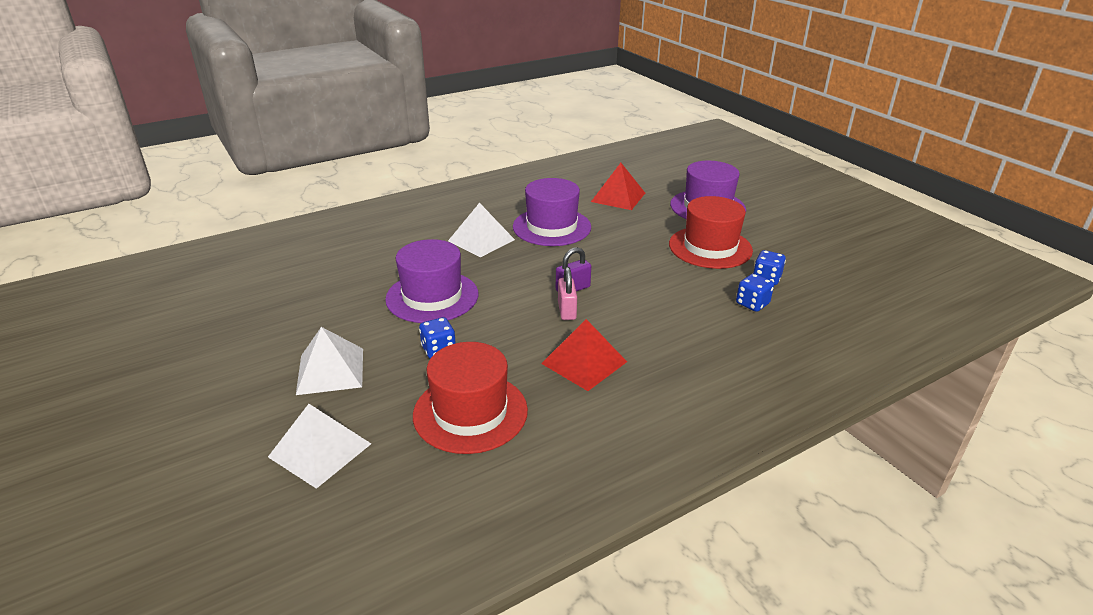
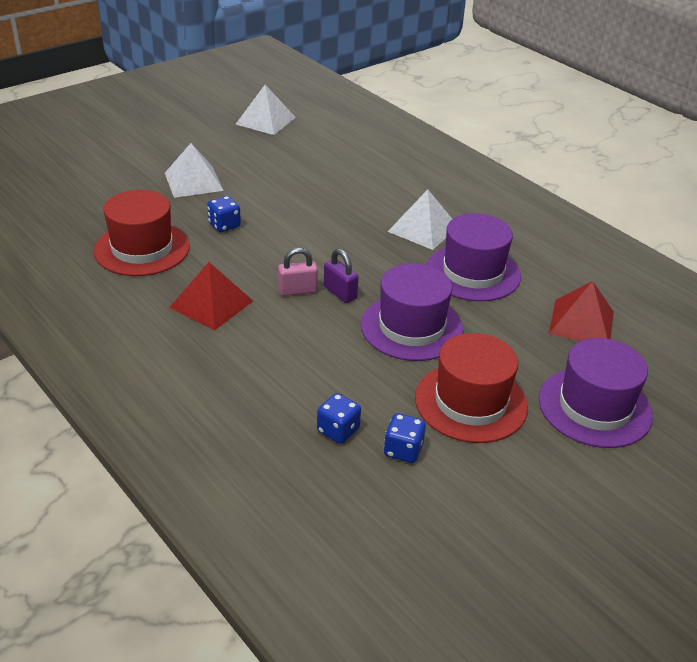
camera: 80 degrees right, 5 degrees up
(320, 450) = (104, 192): white pyramid -> white pyramid (265, 120)
(432, 296) = (307, 212): purple hat -> purple hat (411, 327)

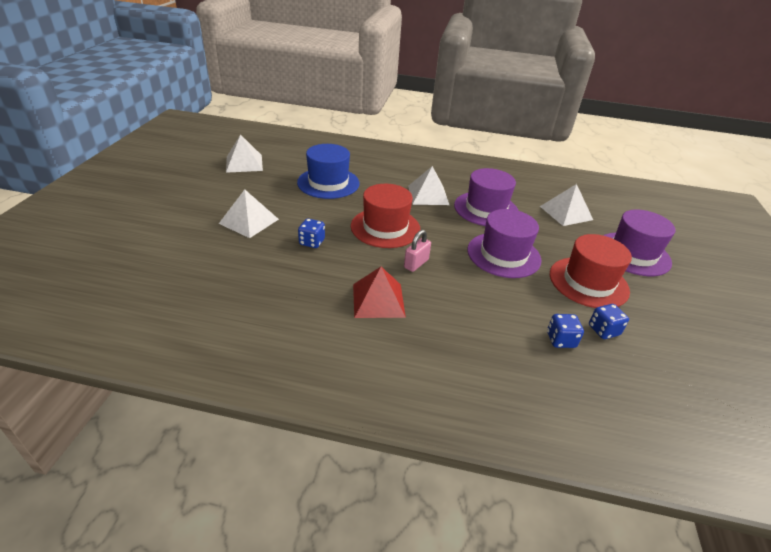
camera: 40 degrees left, 0 degrees up
(142, 249) = (276, 285): red hat -> red hat (385, 227)
(325, 172) = (328, 183): none -> blue hat
(340, 293) = (440, 253): purple padlock -> none
(581, 322) = (566, 213): red pyramid -> white pyramid

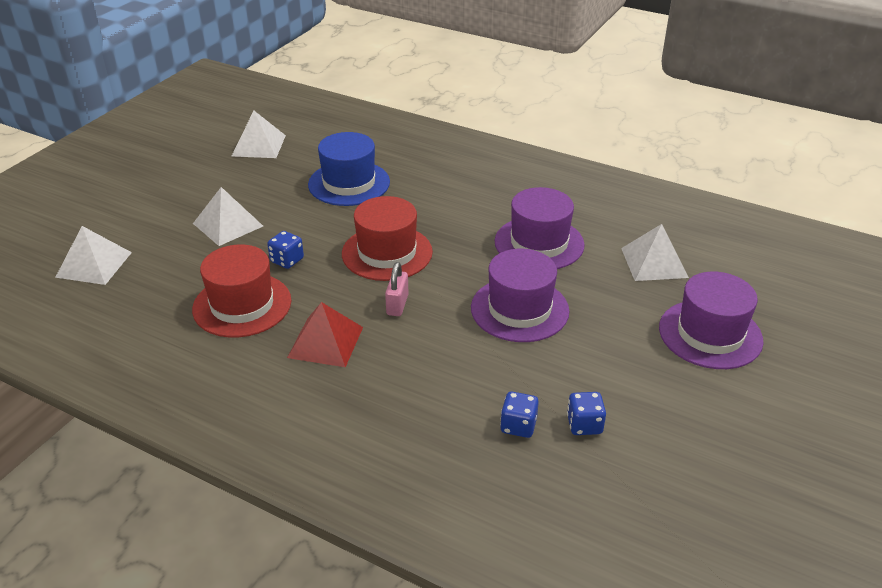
camera: 20 degrees right, 0 degrees up
(416, 264) = (397, 305): pink padlock -> pink padlock turned 45 degrees counterclockwise
(428, 195) = (471, 214): white pyramid -> white pyramid (94, 264)
(588, 282) = (611, 362): red hat -> red hat (242, 305)

